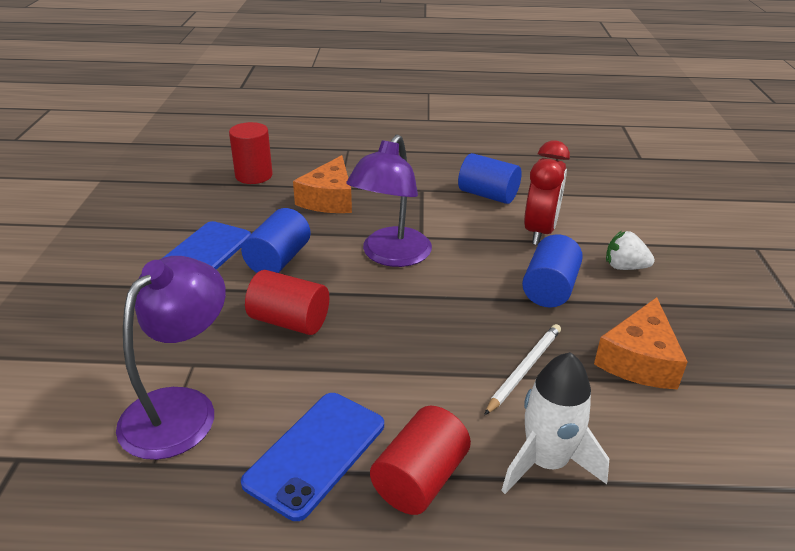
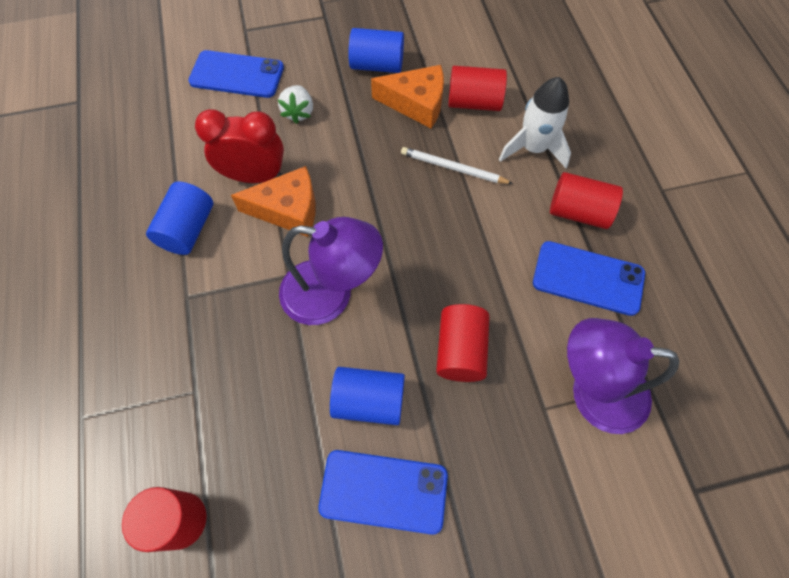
camera: 105 degrees left, 30 degrees up
(329, 199) = (227, 394): orange cheese -> orange cheese (288, 209)
(549, 289) = (347, 161): blue cylinder -> blue cylinder (377, 65)
(641, 418) = (474, 102): none -> red cylinder
(681, 235) = (237, 74): none -> blue phone

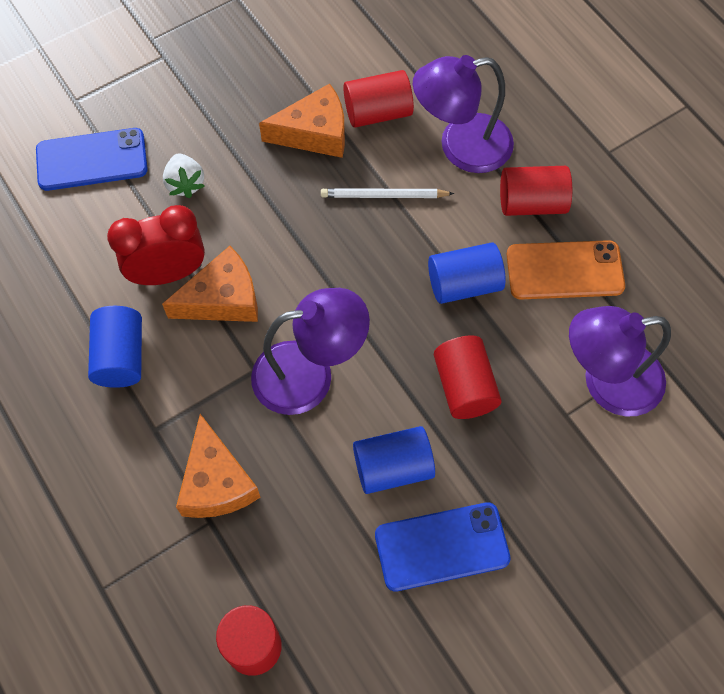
camera: 20 degrees left, 0 degrees up
(215, 359) = (216, 482): none -> orange cheese
(377, 65) = (251, 100): blue cylinder -> blue cylinder (464, 284)
(533, 148) = (461, 146): white rocket -> purple lamp
(588, 278) = (564, 270): blue phone -> orange phone

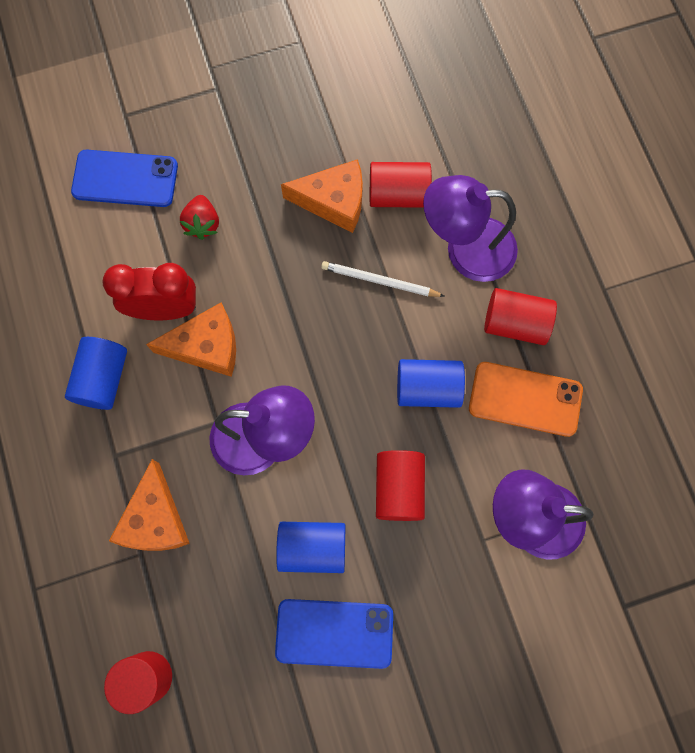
camera: 15 degrees right, 10 degrees up
(185, 184) = (202, 224): white strawberry -> red strawberry

